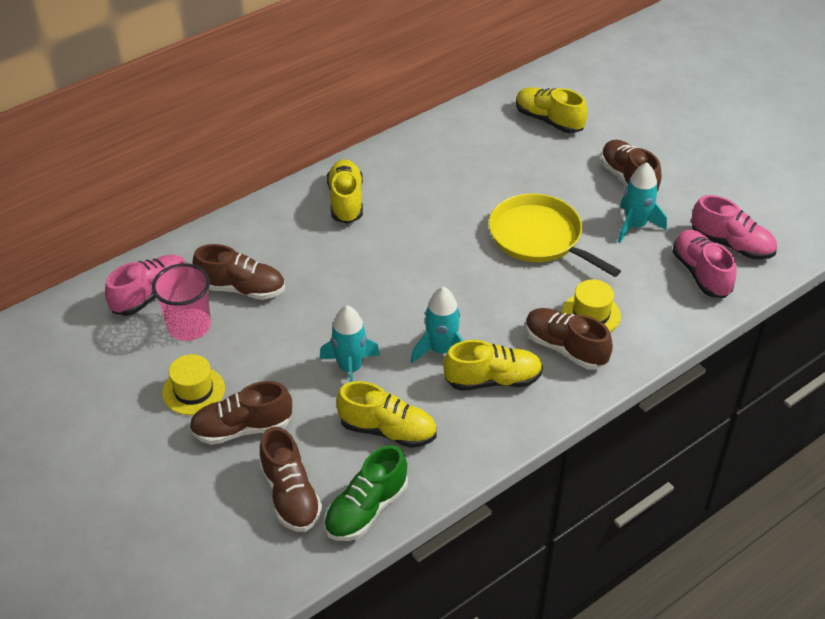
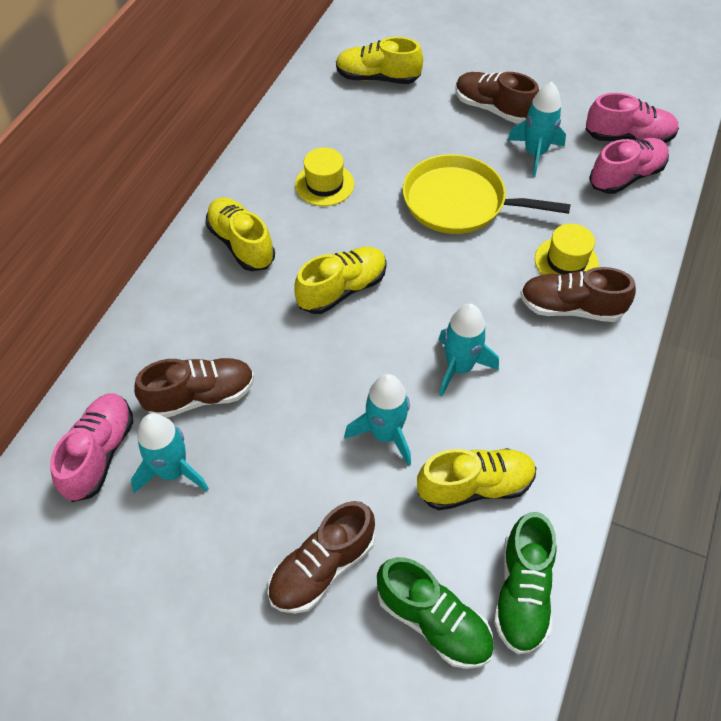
camera: 30 degrees left, 10 degrees up
(189, 326) = (172, 471): pink cup -> turquoise rocket
(193, 391) = (234, 550): yellow hat -> yellow hat (324, 184)
(290, 495) = (433, 621): brown shoe -> green shoe
(493, 380) = (532, 376): yellow shoe -> yellow shoe (342, 290)
(701, 273) = (626, 176): pink shoe -> pink shoe turned 105 degrees clockwise

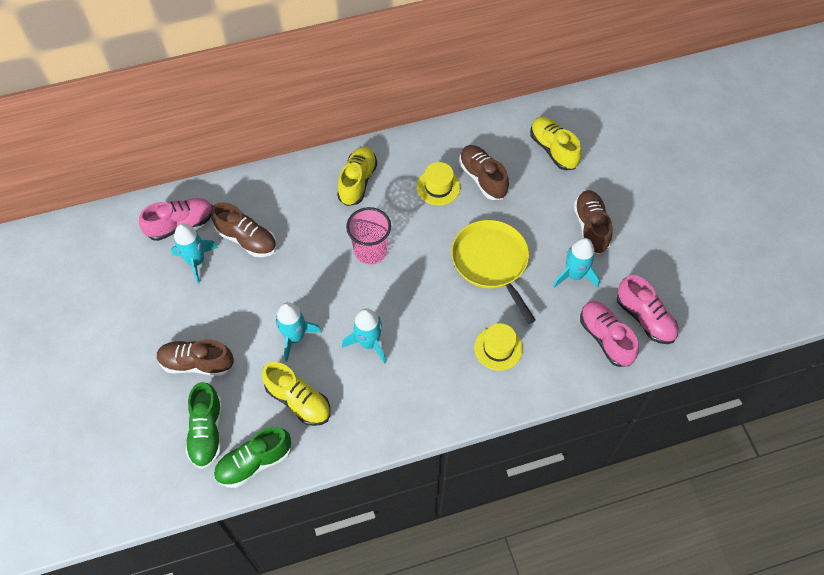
camera: 50 degrees right, 5 degrees up
(342, 290) = (370, 251): yellow shoe -> pink cup
(570, 308) = (463, 372): brown shoe -> brown shoe (482, 178)
(626, 176) = (605, 338): pink shoe -> pink shoe turned 135 degrees counterclockwise

